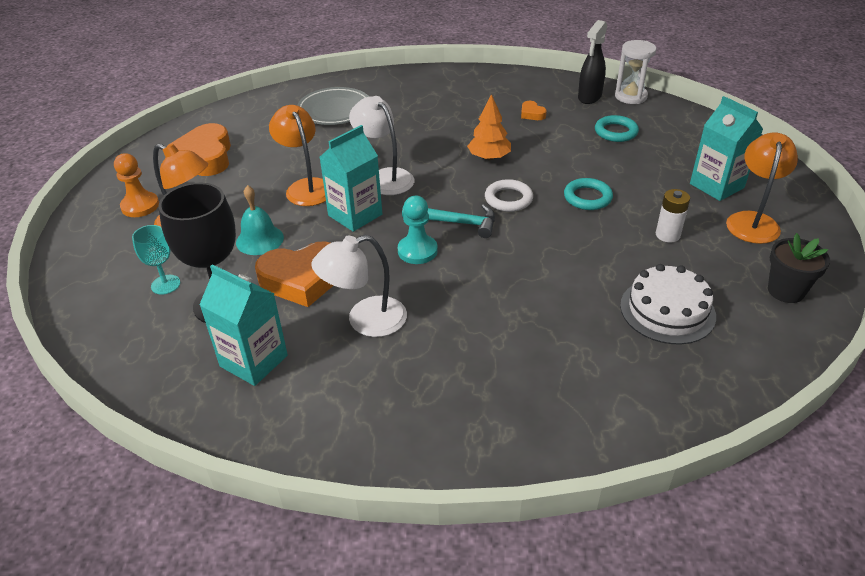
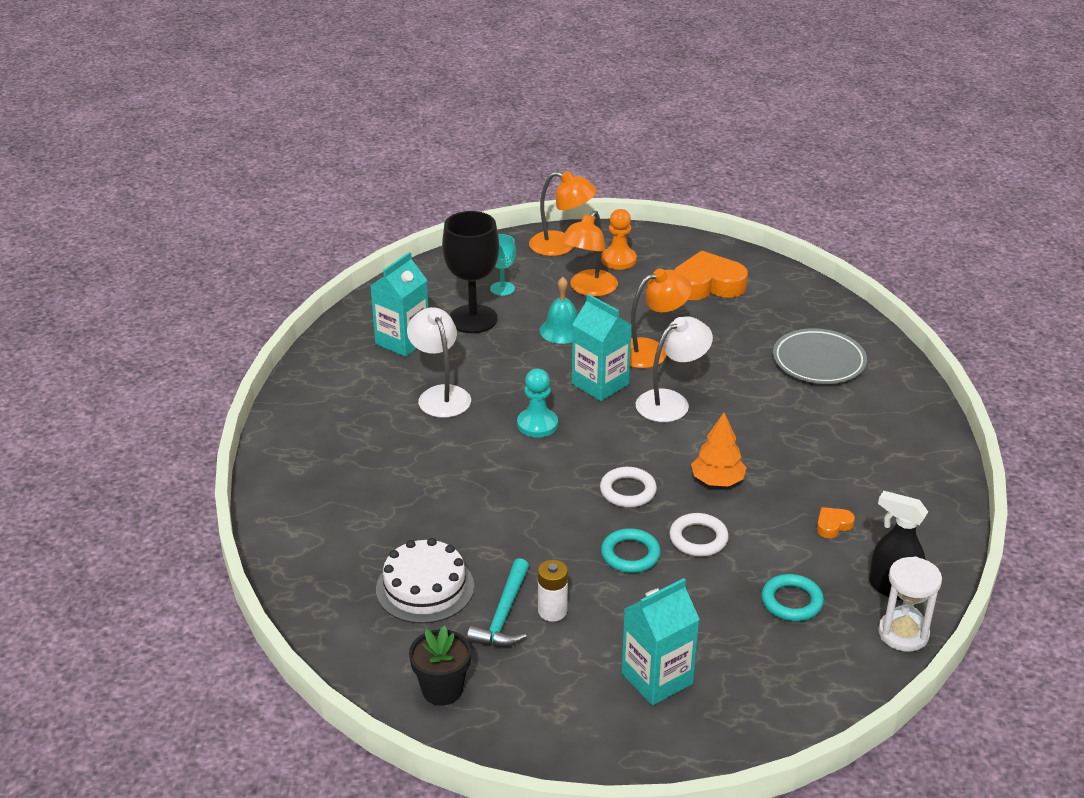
camera: 90 degrees right, 5 degrees down
(302, 279) = (501, 358): orange heart -> none
(455, 222) = (584, 450): turquoise hammer -> turquoise hammer (504, 615)
(560, 167) = (698, 538): none -> white ring
(753, 221) = (577, 695): orange lamp -> orange lamp (561, 246)

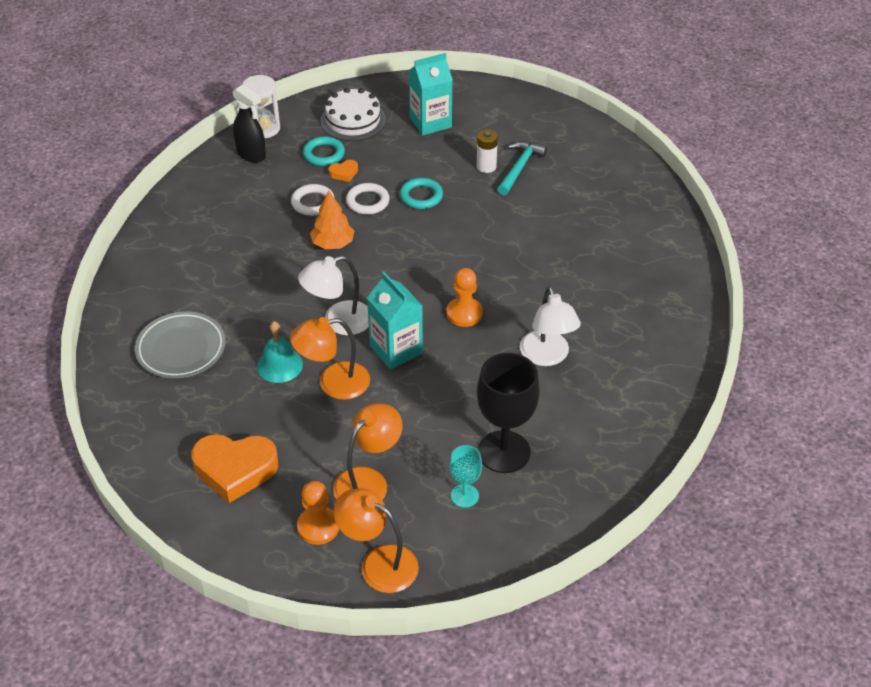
camera: 170 degrees left, 10 degrees up
(402, 341) = (580, 430): turquoise carton -> none
(425, 588) = (572, 191): white cake -> white cake (353, 120)
(442, 690) = (565, 131): black flower pot -> none
(537, 424) = (464, 313): turquoise pawn -> orange pawn
(562, 330) = (414, 423): turquoise bell -> turquoise bell (279, 365)
(628, 491) = (406, 244): white ring -> white ring (313, 203)
(833, 525) = (265, 199): orange heart -> orange heart (344, 173)

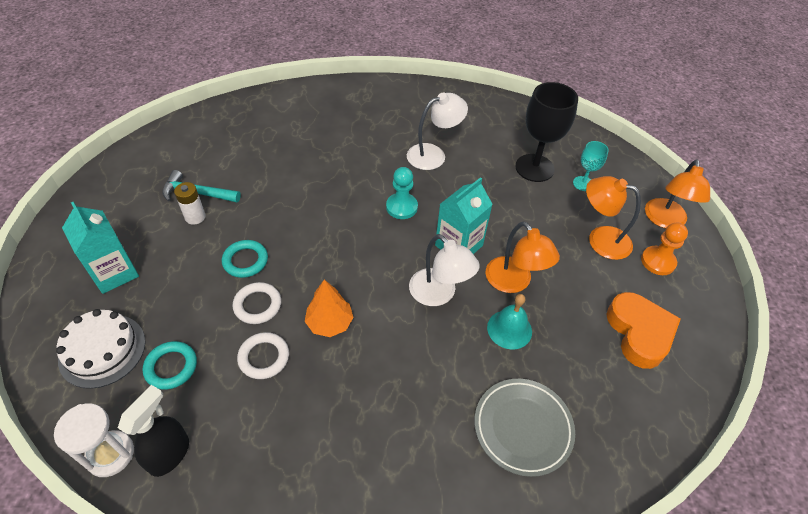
camera: 105 degrees left, 5 degrees up
(344, 173) = (208, 338): orange heart -> none
(464, 313) = (401, 207): orange pawn -> turquoise pawn

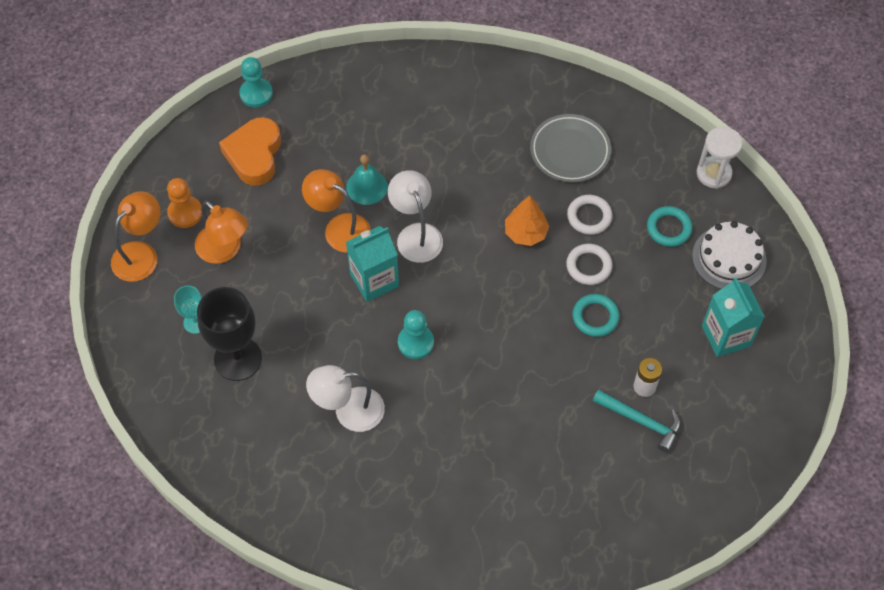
camera: 160 degrees left, 10 degrees up
(170, 454) = (669, 163): black spray bottle -> none
(514, 282) = (339, 228): orange lamp -> orange lamp turned 45 degrees counterclockwise
(522, 428) = (396, 113): grey plate -> grey plate (570, 151)
(689, 406) = (256, 94): none -> turquoise pawn

